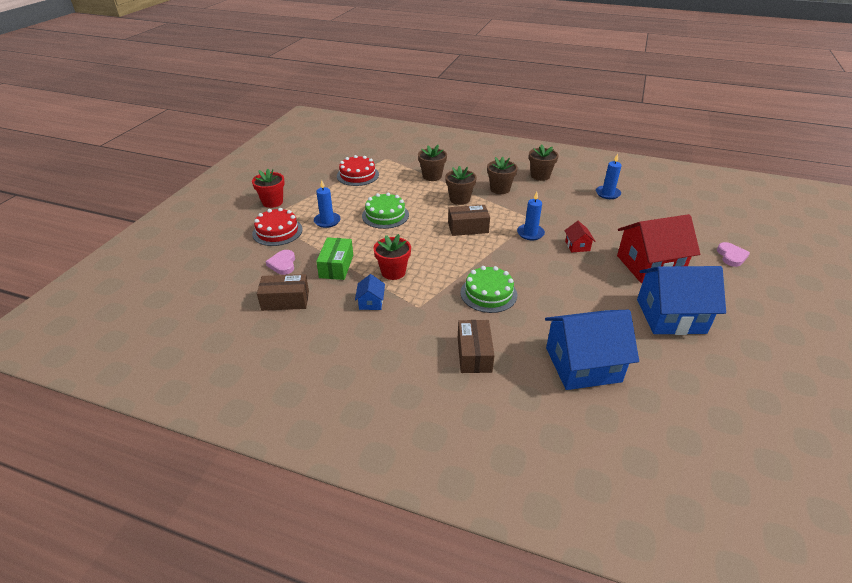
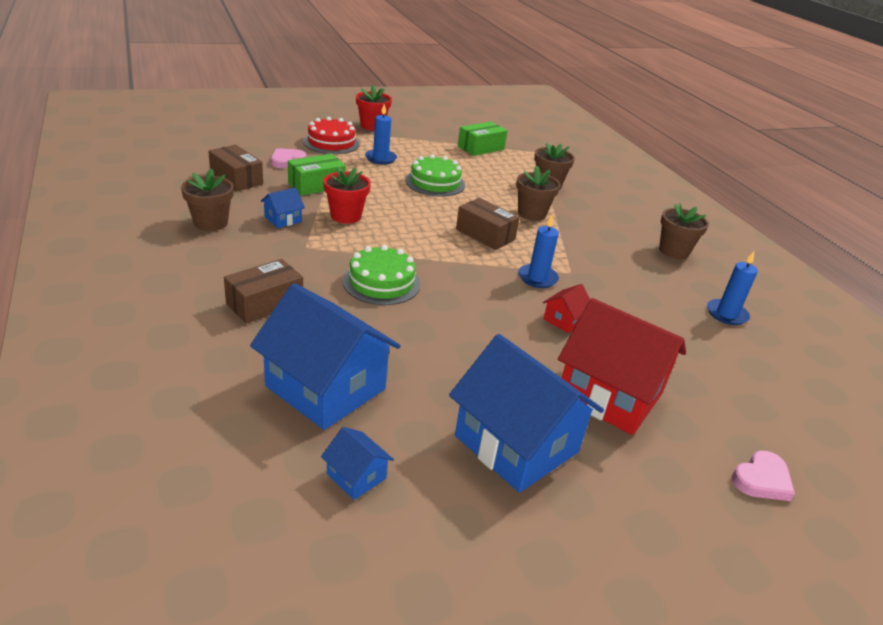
camera: 45 degrees right, 5 degrees down
(357, 175) = (480, 148): red cake -> green box
(500, 189) = (595, 232): brown flower pot -> brown flower pot (211, 223)
(667, 386) = (356, 476): none -> blue house

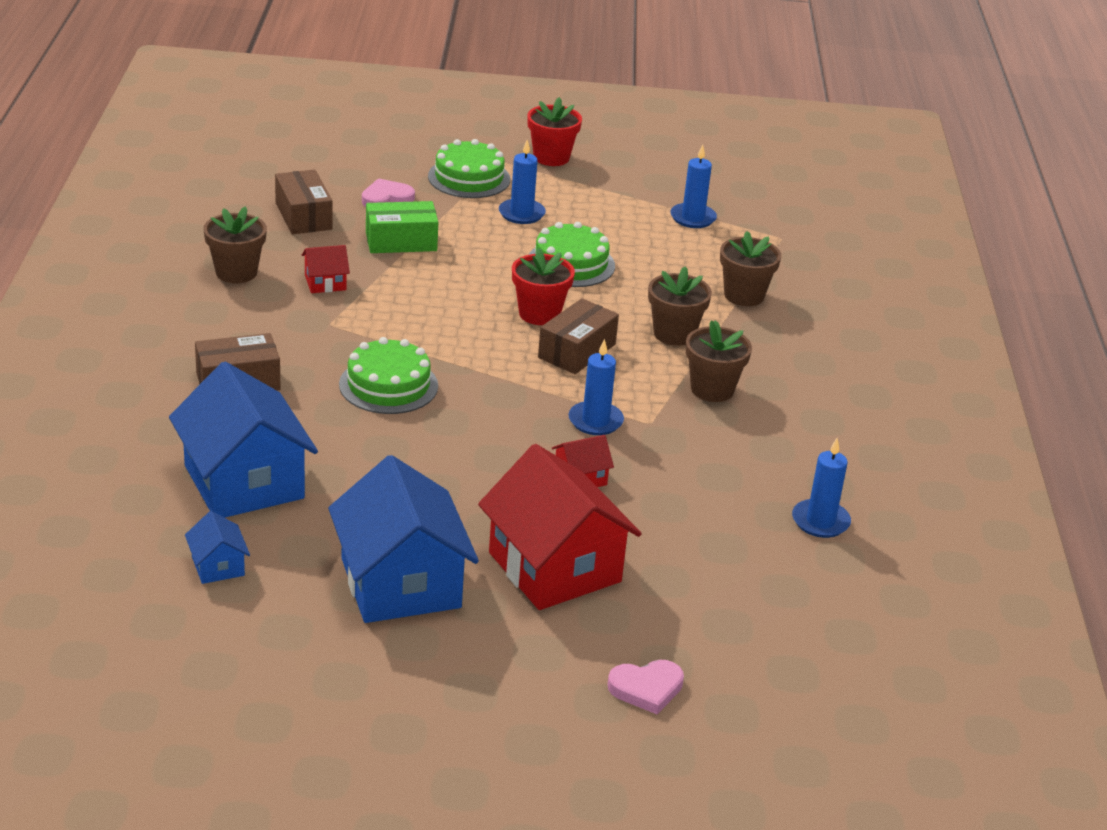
camera: 25 degrees right, 0 degrees up
(283, 219) = (325, 283): blue house -> red house
(331, 142) = (469, 178): red cake -> green cake
(346, 216) = (408, 292): red flower pot -> red flower pot (539, 314)
(480, 148) = (693, 218): green box -> blue candle
(485, 234) = (576, 351): brown box -> brown box turned 60 degrees clockwise
(673, 251) = (840, 427): brown flower pot -> brown flower pot (712, 389)

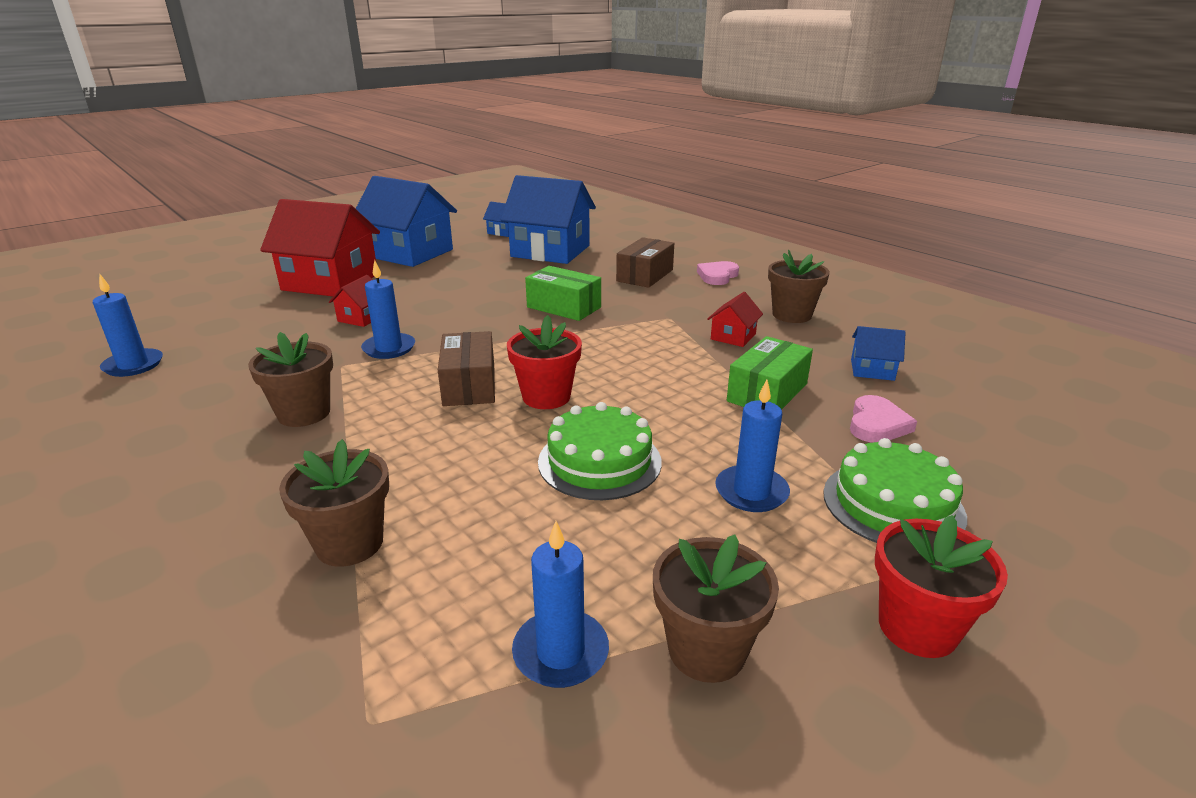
camera: 140 degrees right, 5 degrees down
(303, 216) = (872, 370): brown box -> blue house
(388, 385) = (564, 307): green cake -> green box
(646, 688) = (229, 267): pink heart -> pink heart (717, 276)
(674, 334) = (394, 445): brown flower pot -> brown flower pot (707, 650)

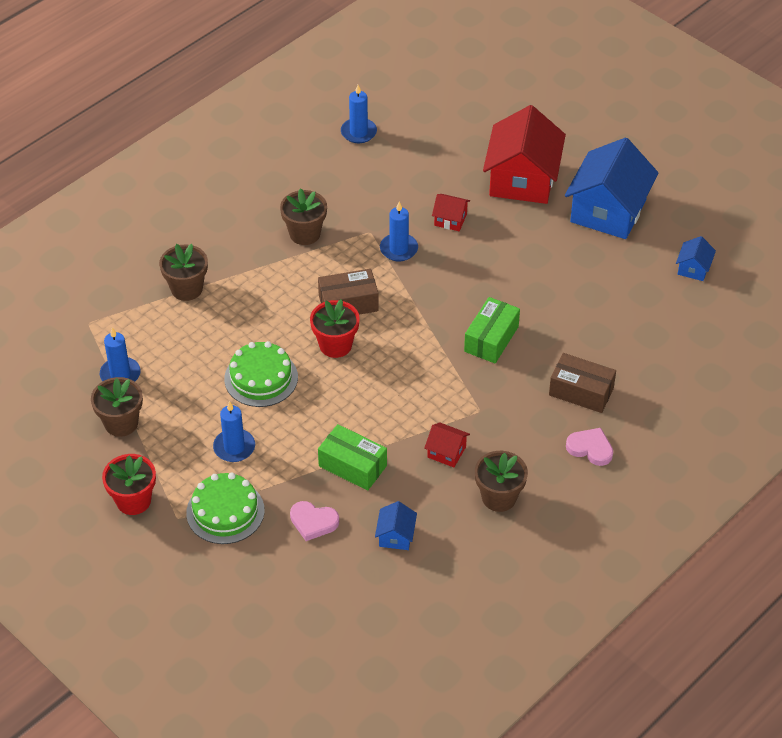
camera: 85 degrees right, 20 degrees up
(550, 251) = (638, 314): blue house -> none

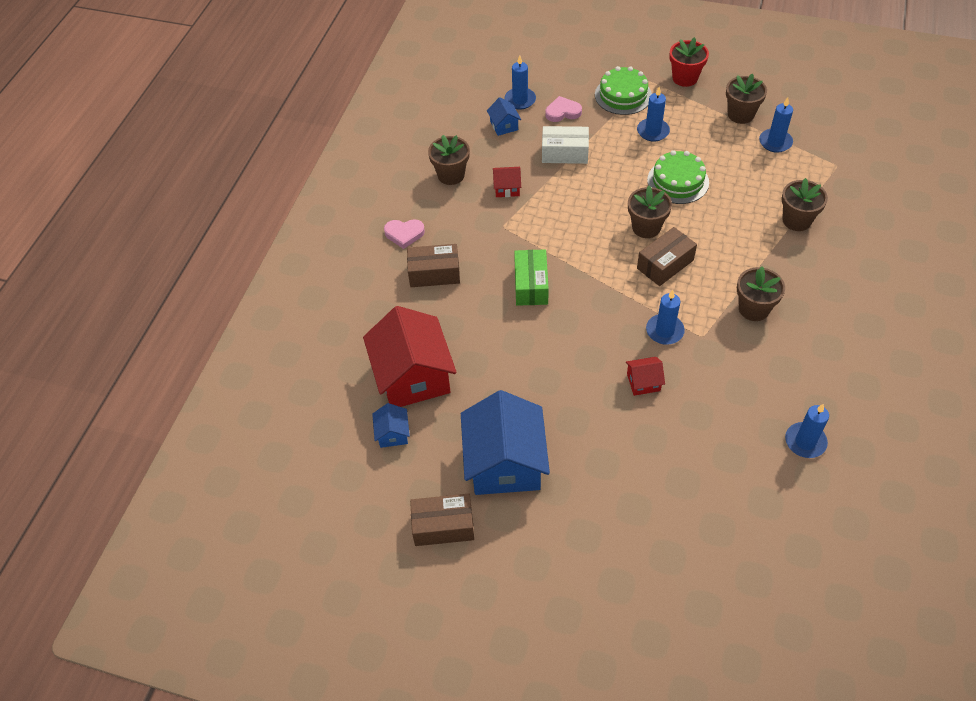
camera: 155 degrees right, 5 degrees up
(335, 345) = (646, 227): red flower pot -> brown flower pot
(351, 564) = (520, 100): none -> blue candle
(352, 466) = (564, 153): green box -> white box
(522, 179) = (609, 461): red house -> red house (413, 376)
(682, 191) = (443, 526): none -> brown box

